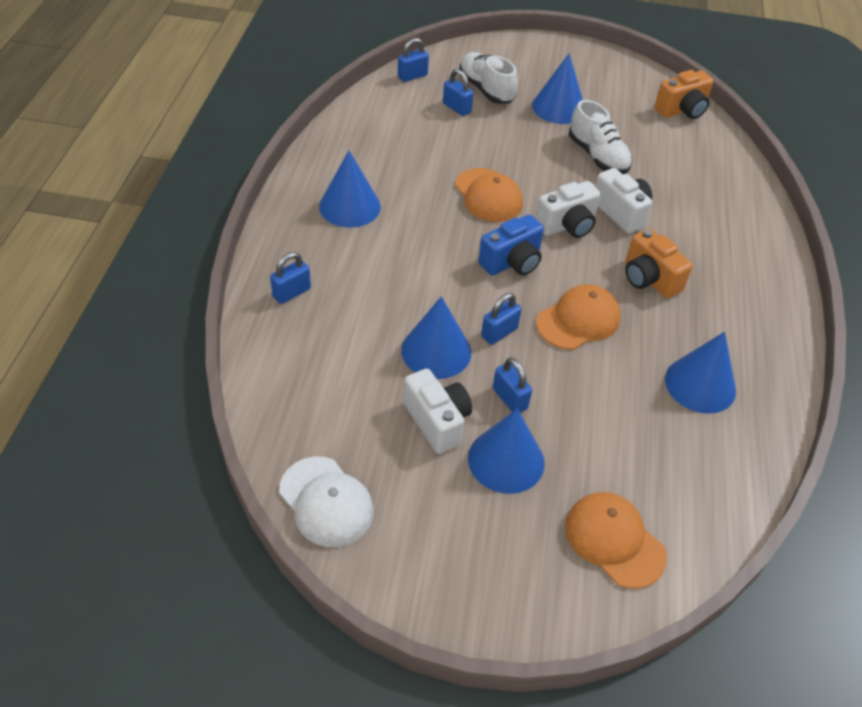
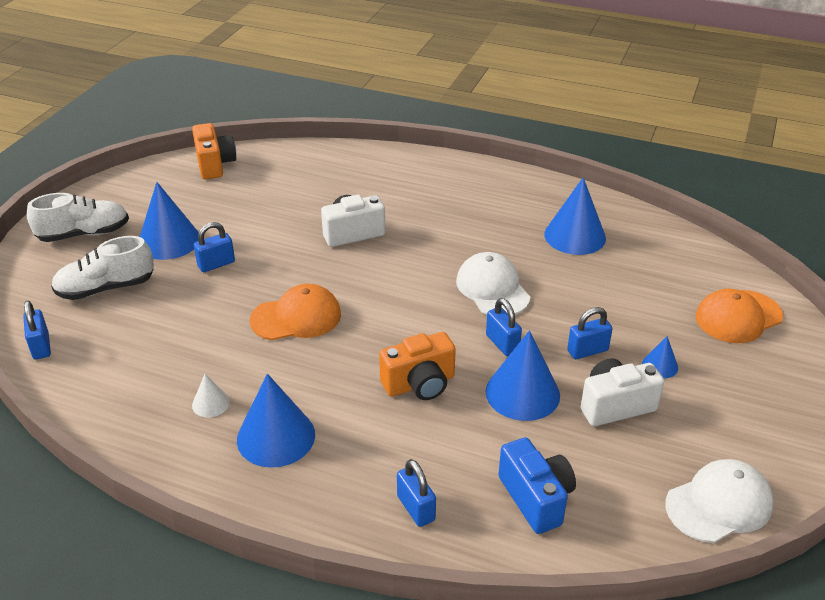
camera: 75 degrees left, 10 degrees down
(376, 167) = (210, 403): none -> white cone
(456, 108) = (128, 317): blue padlock -> blue padlock (216, 264)
(506, 460) = (660, 365): blue cone -> blue cone, size x0.49
(512, 262) = (405, 318): blue camera -> blue camera (536, 498)
(567, 225) = (361, 271): white camera -> none
(578, 320) = (492, 289): orange cap -> white cap
(597, 156) = (263, 230): white shoe -> white shoe (84, 234)
(649, 279) = (446, 236): orange camera -> orange camera (420, 384)

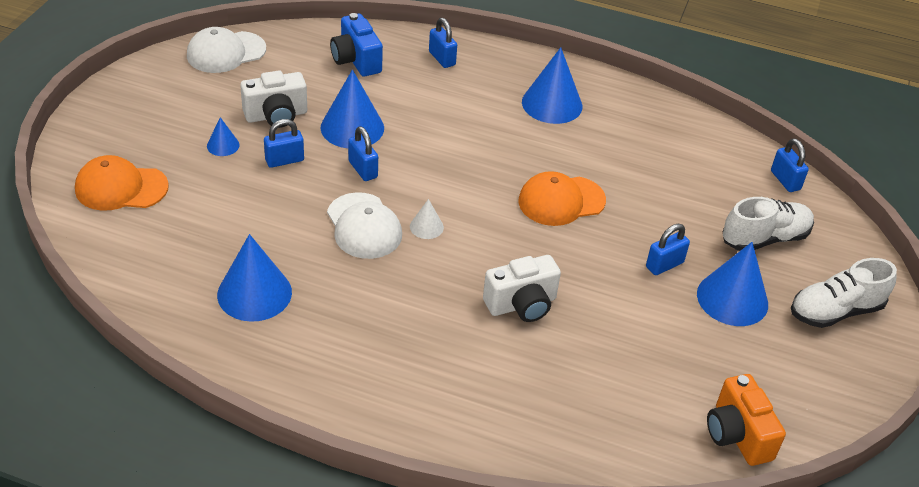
camera: 175 degrees right, 5 degrees up
(210, 403) = (612, 129): white cone -> white cone (426, 227)
(420, 384) = (440, 137): orange camera -> none
(738, 317) = (121, 188): orange cap -> orange cap turned 150 degrees counterclockwise

